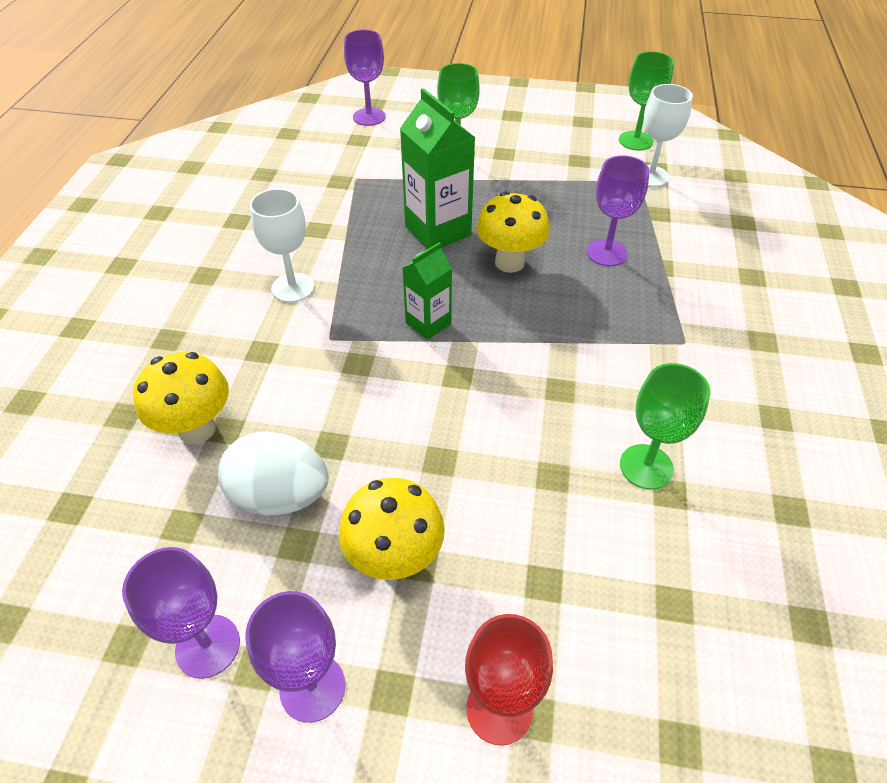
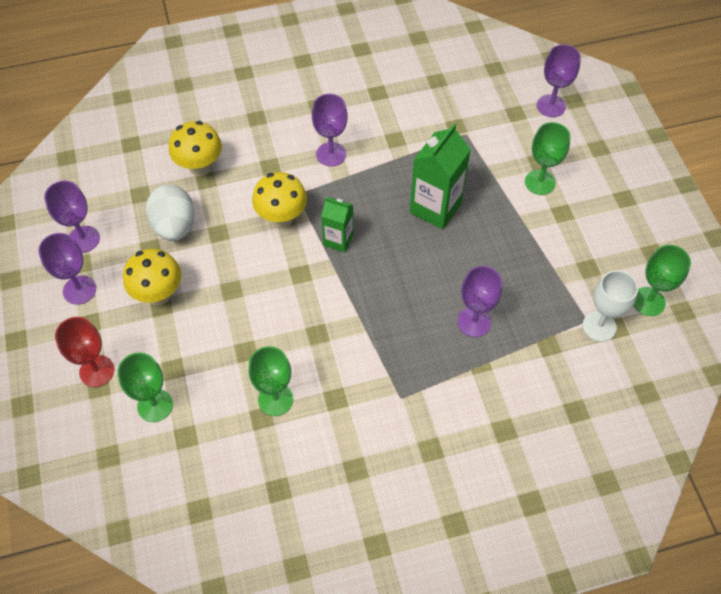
camera: 65 degrees right, 10 degrees up
(293, 288) = (331, 154): white goblet -> purple goblet
(509, 262) = (426, 264): yellow mushroom -> yellow mushroom (282, 218)
(603, 631) = (155, 405): none -> green goblet

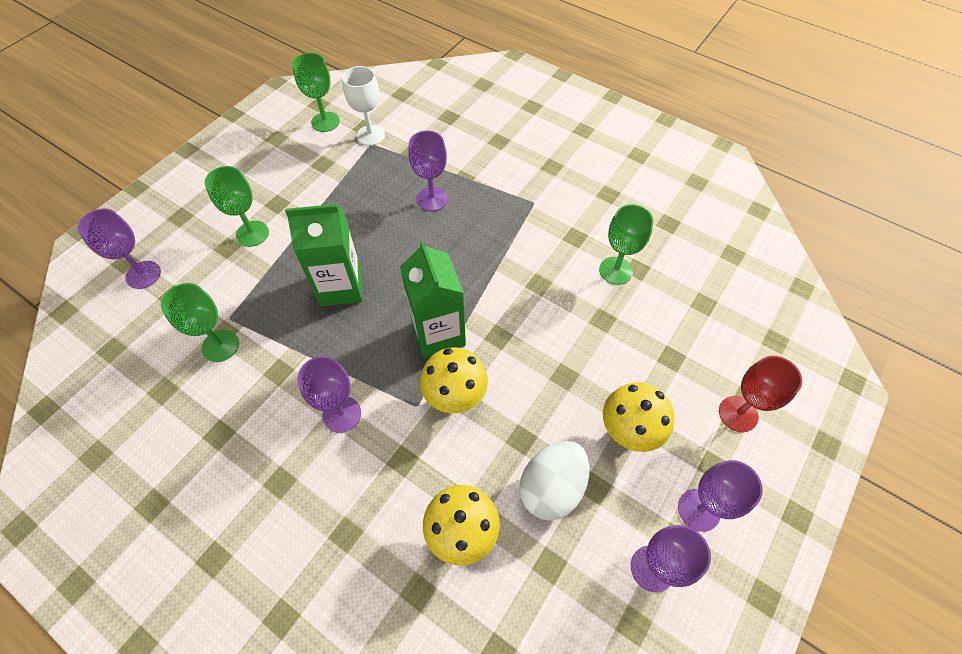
camera: 130 degrees left, 0 degrees up
(155, 405) = (709, 344): green goblet -> green goblet (220, 346)
(338, 240) = (438, 334): green carton -> green carton, size x1.68

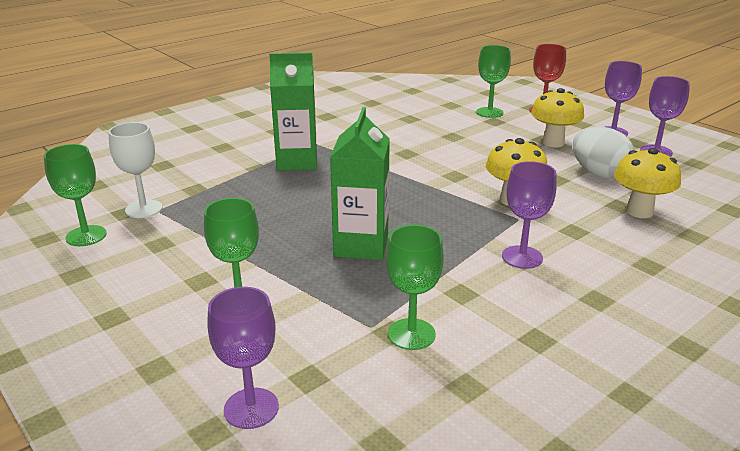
camera: 75 degrees left, 30 degrees down
(432, 199) = (273, 185): purple goblet -> none
(438, 334) = (443, 200): green carton -> green carton (297, 162)
(615, 270) = (407, 125): green goblet -> green goblet (489, 112)

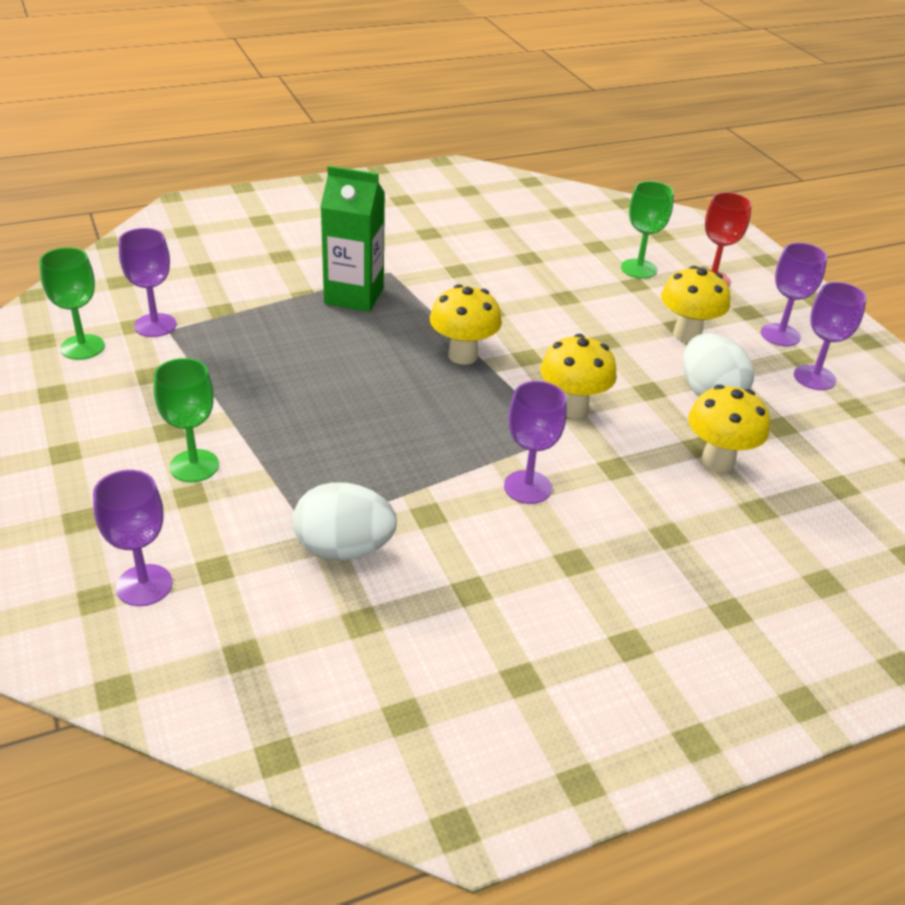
camera: 15 degrees right, 10 degrees up
(144, 209) = (155, 325): white goblet -> purple goblet
(361, 245) = (358, 428): green carton -> none
(407, 183) = (463, 355): none -> yellow mushroom
(411, 334) = (344, 549): green goblet -> white egg

